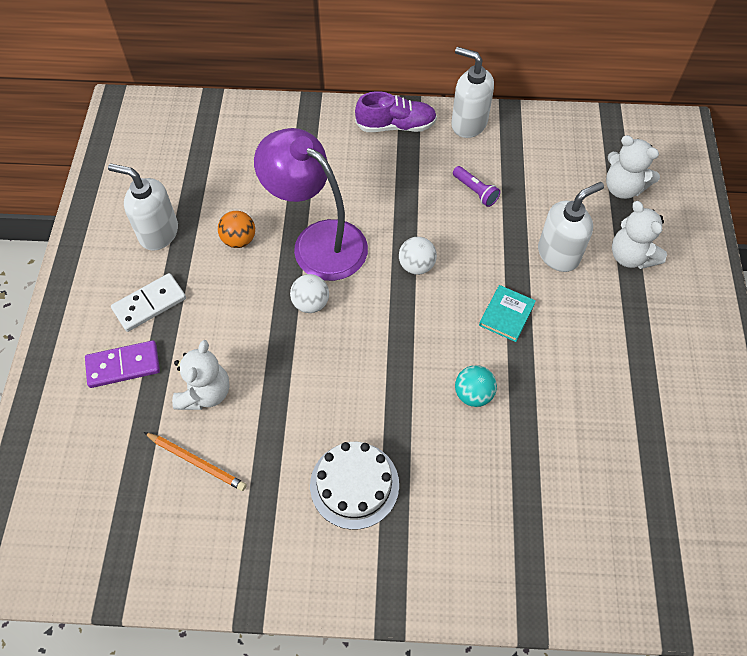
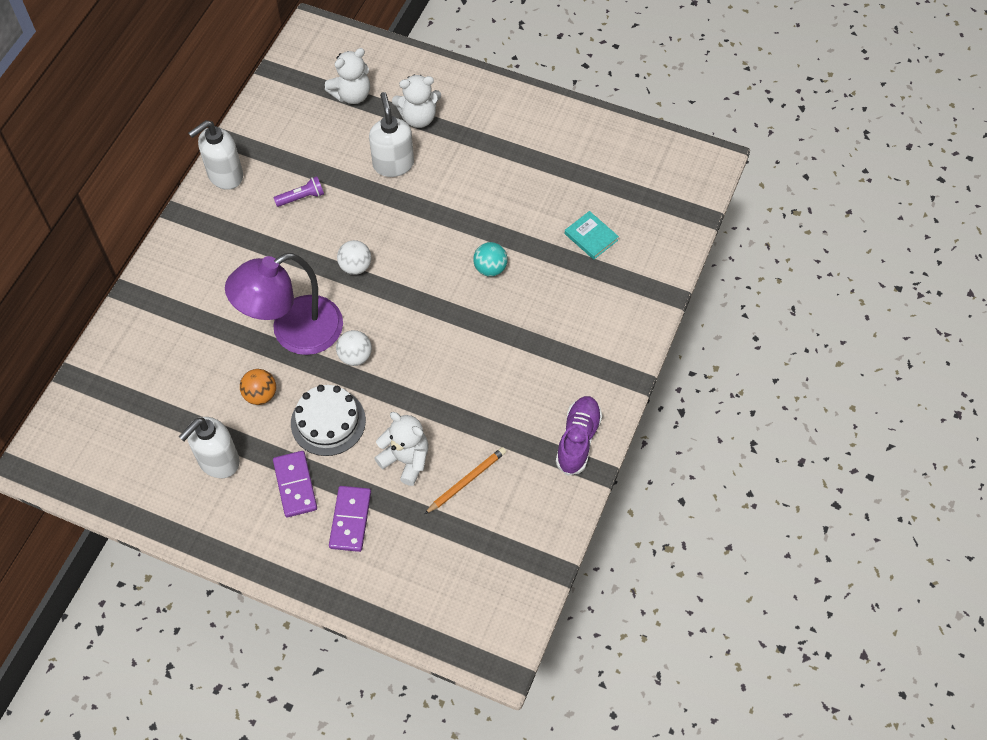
camera: 70 degrees left, 0 degrees up
(149, 304) = (295, 485): white domino -> purple domino
(354, 484) = (531, 373): white cake -> white cake (328, 422)
(396, 126) = (196, 231): purple shoe -> purple shoe (578, 440)
(506, 315) = (432, 220): turquoise book -> turquoise book (591, 237)

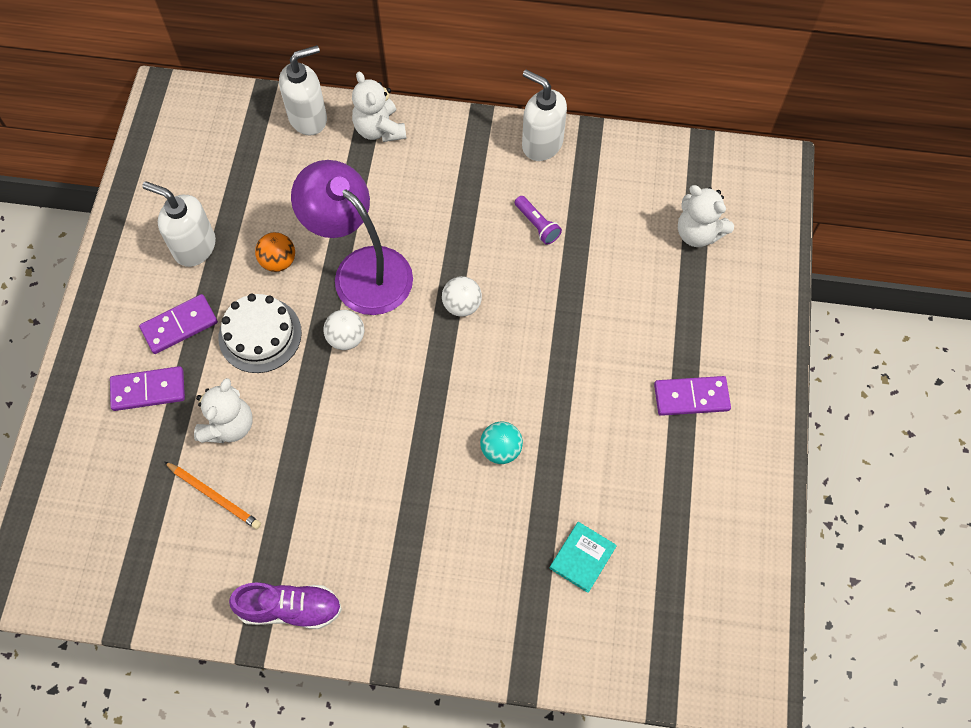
camera: 75 degrees right, 5 degrees up
(393, 164) = (615, 304): white soap dispenser -> white soap dispenser (308, 118)
(418, 118) = (692, 312): white teddy bear -> white teddy bear (379, 129)
(487, 137) = (691, 397): none -> purple domino

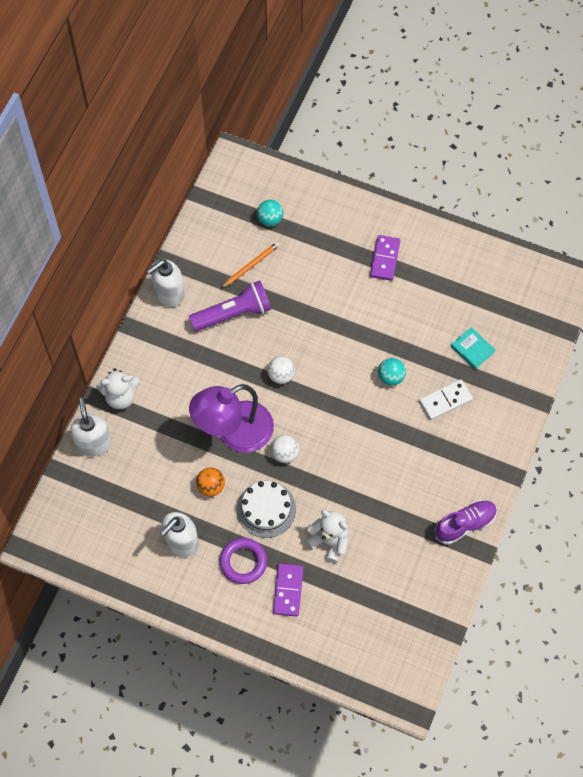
camera: 75 degrees left, 0 degrees up
(179, 326) = (243, 562): purple domino -> purple ring
(214, 496) = (378, 559): orange pencil -> orange pencil (251, 266)
(290, 608) = (465, 524): purple shoe -> purple shoe turned 45 degrees clockwise
(484, 536) = (445, 400): none -> white domino
(537, 225) = (234, 313): purple flashlight -> purple flashlight, size x1.99
(698, 233) = (270, 219): white teddy bear -> turquoise ball

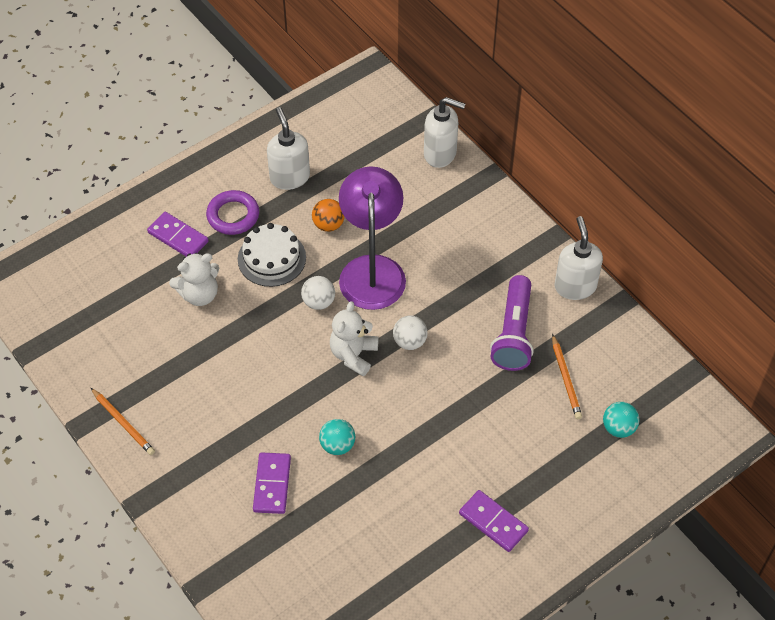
camera: 120 degrees right, 10 degrees down
(121, 396) = (477, 195): white teddy bear -> white teddy bear (353, 355)
(445, 400) = (272, 484): white domino -> purple domino
(465, 524) = (123, 423): purple shoe -> orange pencil
(472, 349) = (315, 550): turquoise book -> none

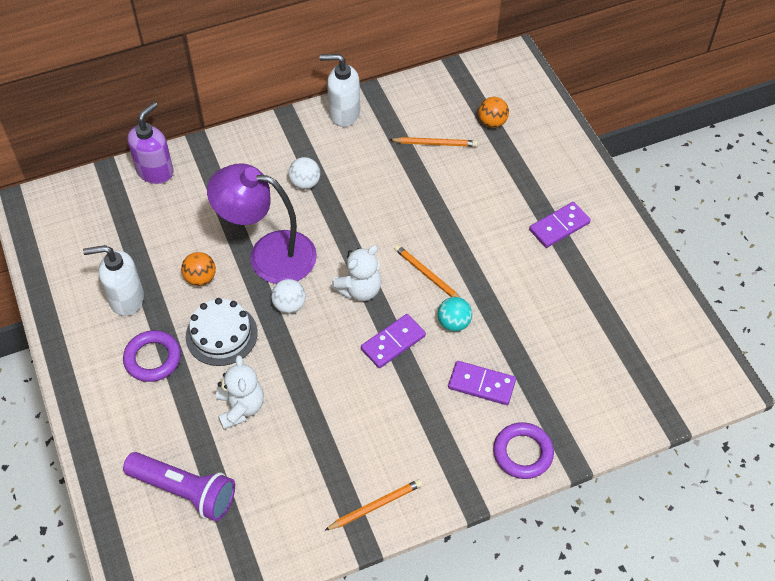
camera: 75 degrees left, 0 degrees up
(178, 237) = (159, 415): purple domino -> purple domino (393, 343)
(203, 536) = (522, 453): none -> purple ring
(353, 355) = (359, 290): white teddy bear -> white teddy bear turned 75 degrees counterclockwise
(389, 409) = (427, 275): none -> orange pencil
(410, 341) = (360, 243): white ball -> white ball (305, 183)
(440, 154) = (155, 171): white soap dispenser -> purple soap dispenser
(513, 334) = (377, 167): purple flashlight -> purple flashlight (185, 491)
(618, 428) = (492, 122): turquoise ball -> orange ball

